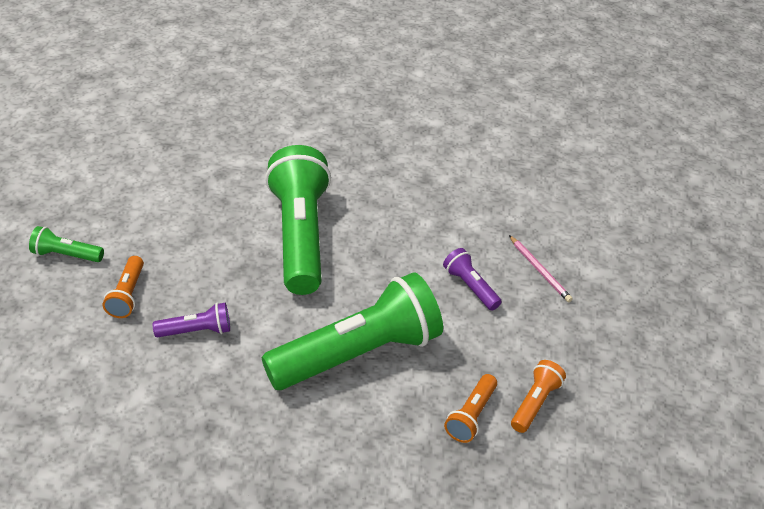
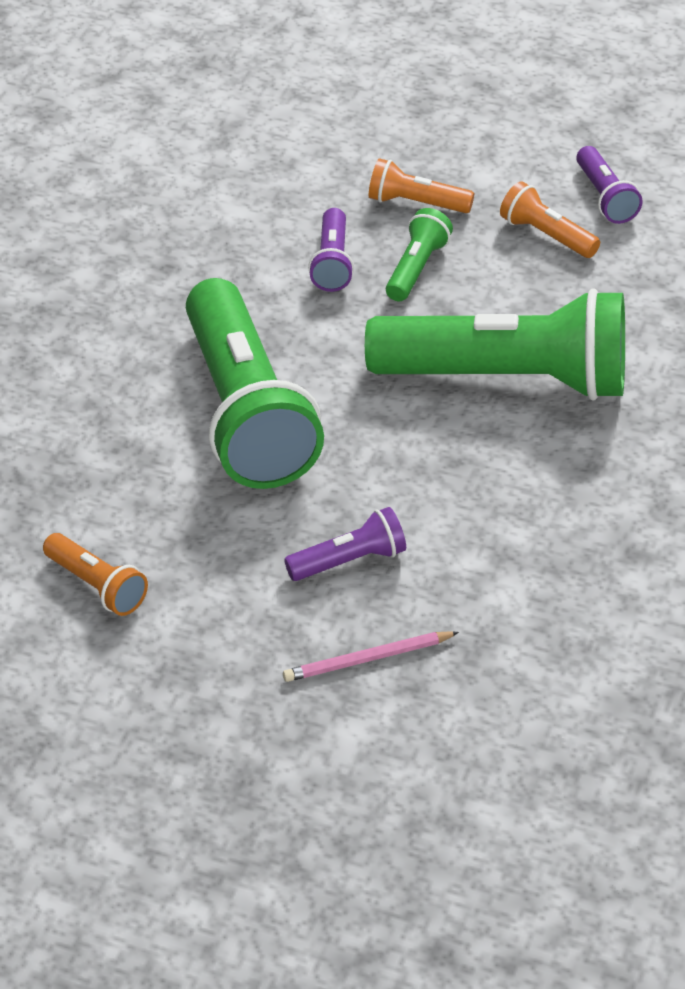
camera: 105 degrees right, 0 degrees up
(66, 255) = (508, 150): green flashlight -> green flashlight (416, 268)
(120, 207) = (605, 197): none -> purple flashlight
(471, 416) = (98, 512): orange flashlight -> orange flashlight (546, 235)

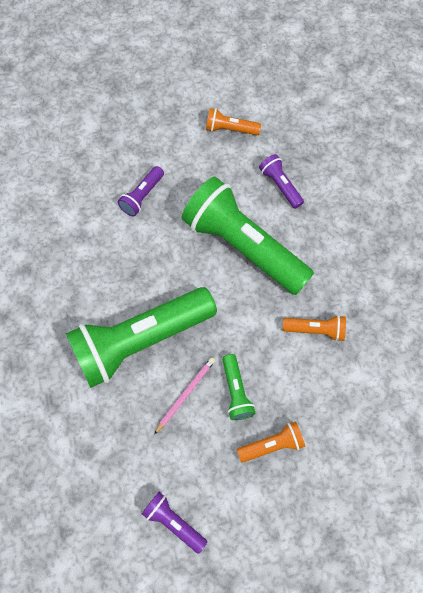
camera: 145 degrees right, 25 degrees up
(332, 263) = (279, 367): purple flashlight -> purple flashlight (280, 185)
(367, 659) = (104, 157): pink pencil -> pink pencil (185, 394)
(546, 235) = (186, 464): orange flashlight -> orange flashlight (315, 329)

